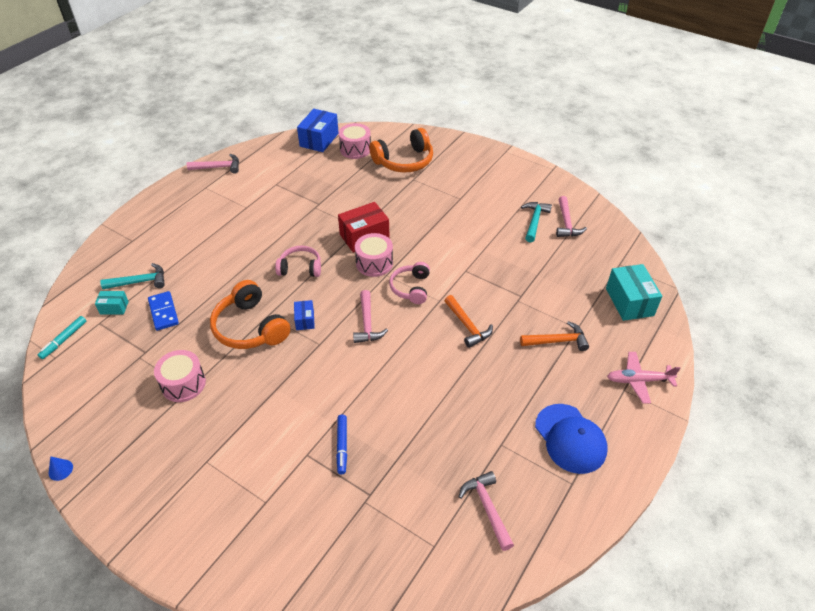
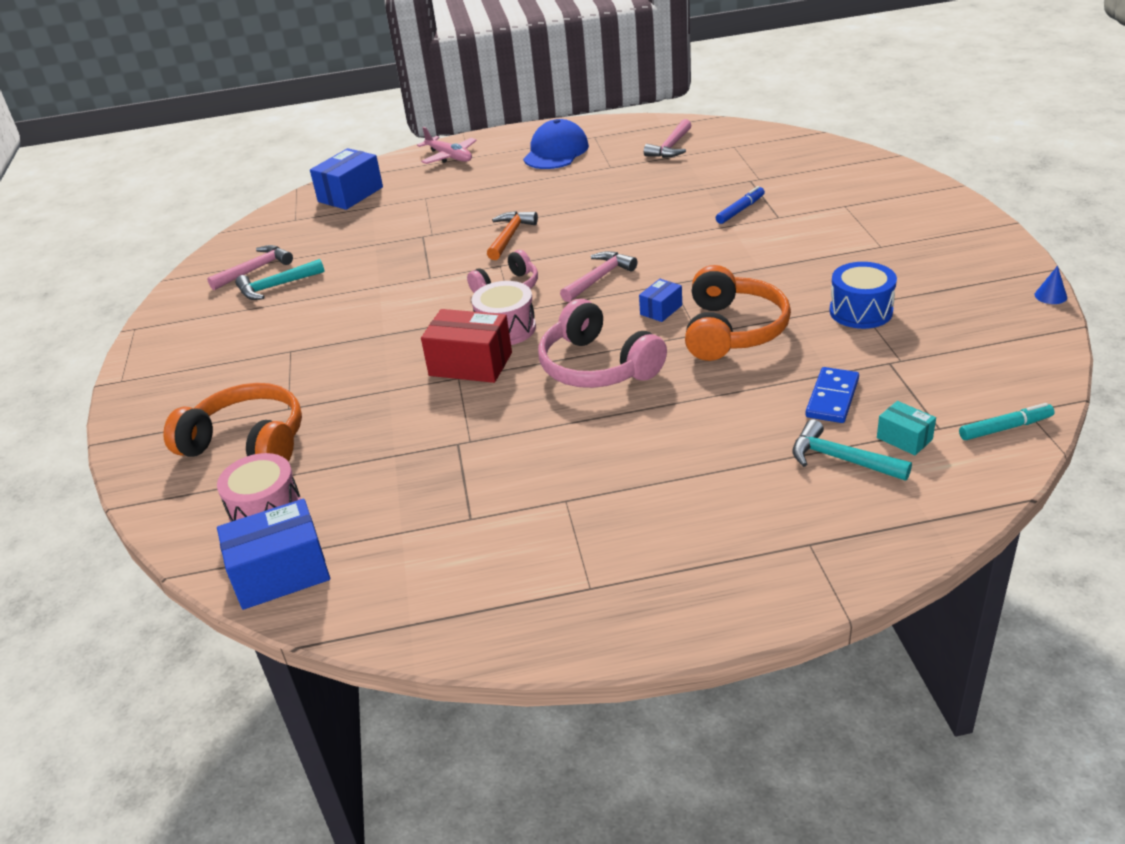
camera: 130 degrees left, 10 degrees down
(183, 384) = (860, 311): pink drum -> blue drum
(218, 167) = (518, 625): pink hammer -> none
(300, 268) = (597, 366): pink headphones -> pink headphones, size x1.59
(558, 341) = (457, 197): orange hammer -> none
(629, 302) = (350, 194): turquoise box -> blue box

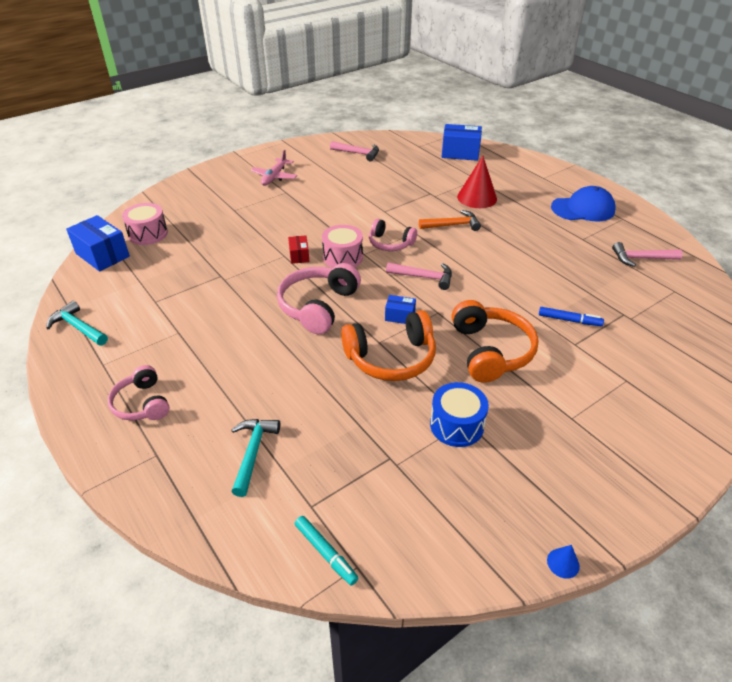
camera: 60 degrees right, 5 degrees up
(247, 443) = (200, 209): orange headphones -> orange headphones (490, 351)
(276, 286) = (345, 165): turquoise hammer -> turquoise hammer (78, 327)
(449, 157) = (537, 170): pink plane -> pink plane (274, 177)
(467, 207) = (477, 198): none -> red cone
(470, 364) = (299, 256): red box -> red box, size x0.53
(702, 550) = (142, 403): none -> pink headphones
(832, 398) = (327, 432): blue domino -> none
(904, 439) = (289, 486): turquoise box -> none

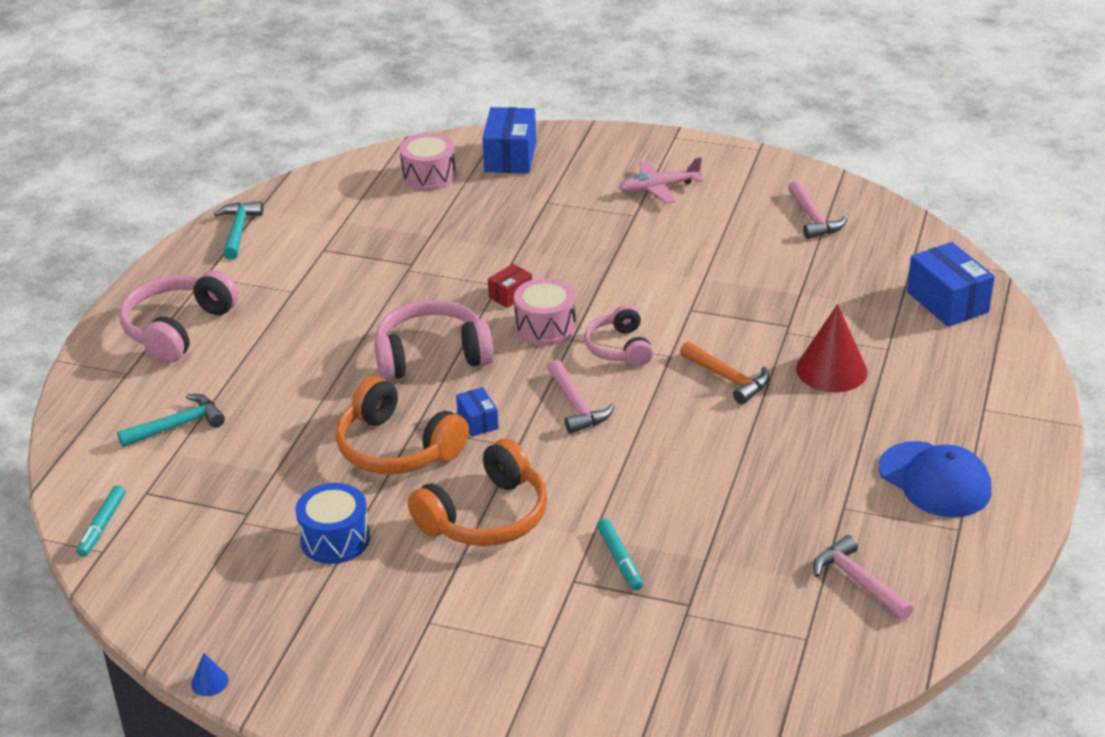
camera: 55 degrees right, 5 degrees down
(102, 255) = (360, 173): blue box -> blue box (510, 157)
(142, 403) = (178, 328): pink headphones -> pink headphones, size x1.59
(569, 320) = (619, 559): blue marker -> turquoise marker

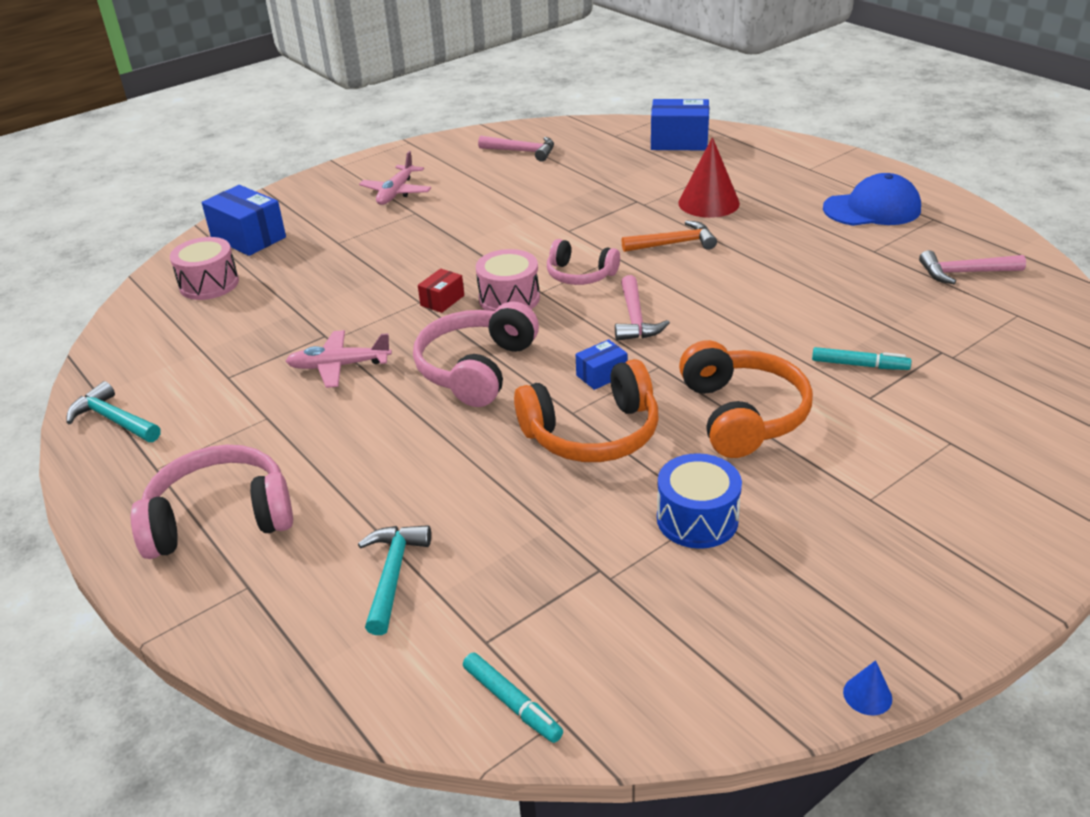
camera: 55 degrees left, 0 degrees up
(178, 328) = (220, 518): pink headphones -> pink headphones turned 105 degrees clockwise
(378, 290) = (338, 366): none -> pink plane
(477, 421) = (601, 375): blue box -> blue box turned 45 degrees counterclockwise
(510, 295) = (442, 300): red box -> red box turned 45 degrees clockwise
(576, 406) = (635, 319): pink hammer -> pink hammer turned 75 degrees clockwise

